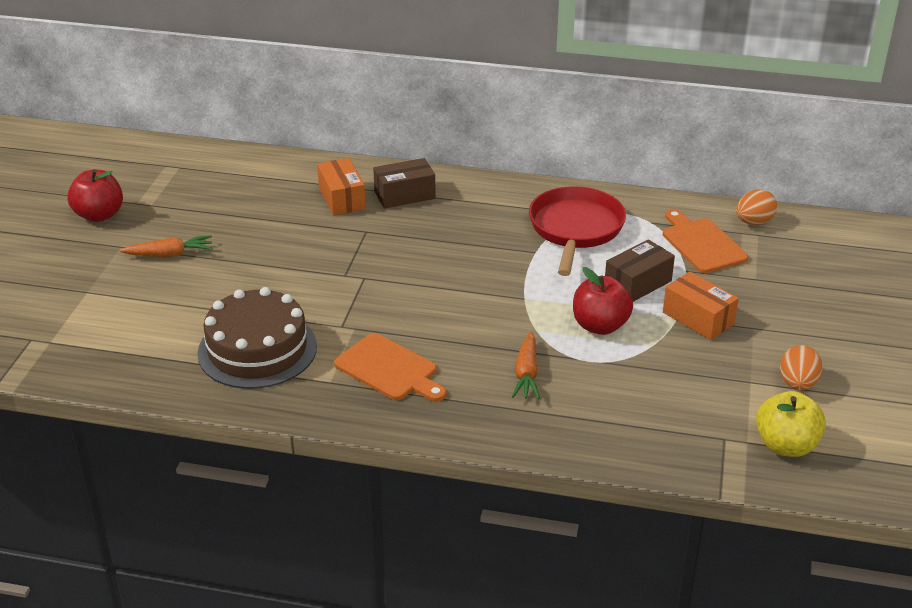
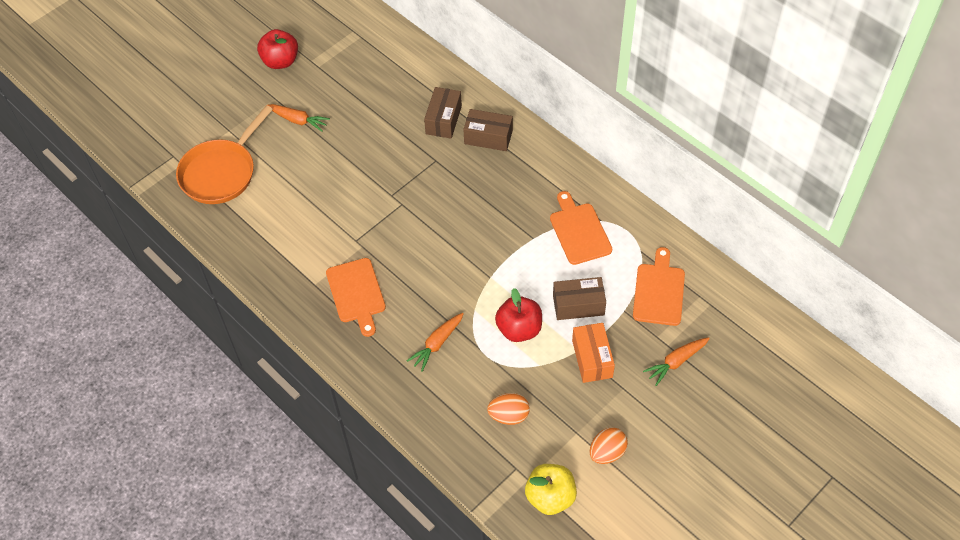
camera: 35 degrees right, 20 degrees up
(112, 330) = (221, 172): none -> orange pan
(257, 349) = (292, 234): brown cake -> none
(342, 198) = (443, 120): orange box -> brown box
(575, 230) = (579, 231): red pan -> orange cutting board
(753, 222) = (718, 290): orange egg -> orange egg (509, 415)
(778, 287) = (676, 362): none -> orange carrot

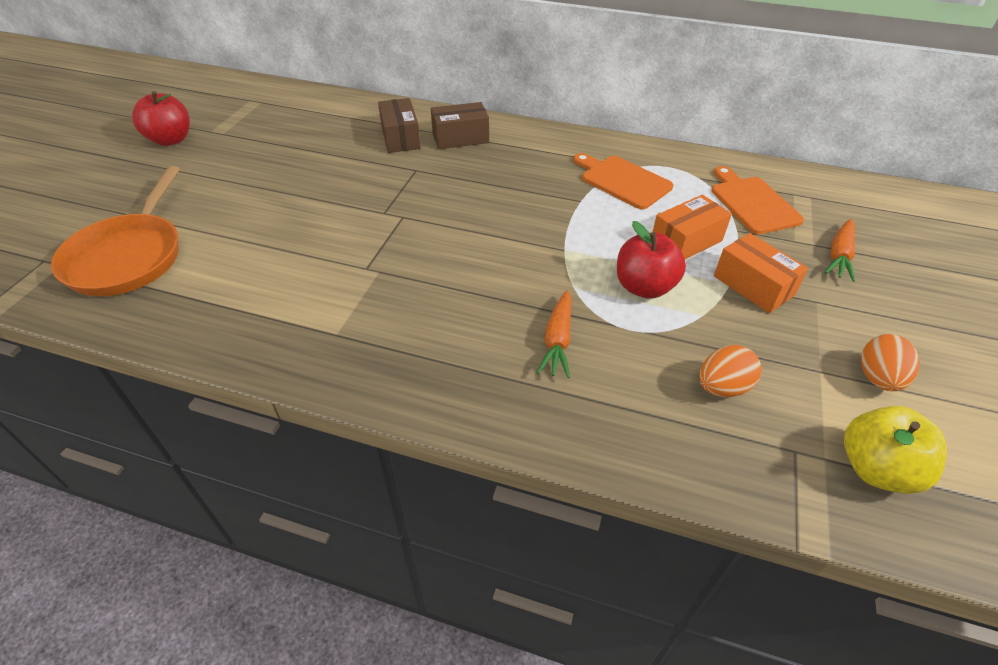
camera: 30 degrees left, 10 degrees down
(298, 120) = (220, 181): orange carrot -> none
(356, 293) = (404, 323): orange cutting board -> none
(578, 305) = (686, 241): brown box -> orange box

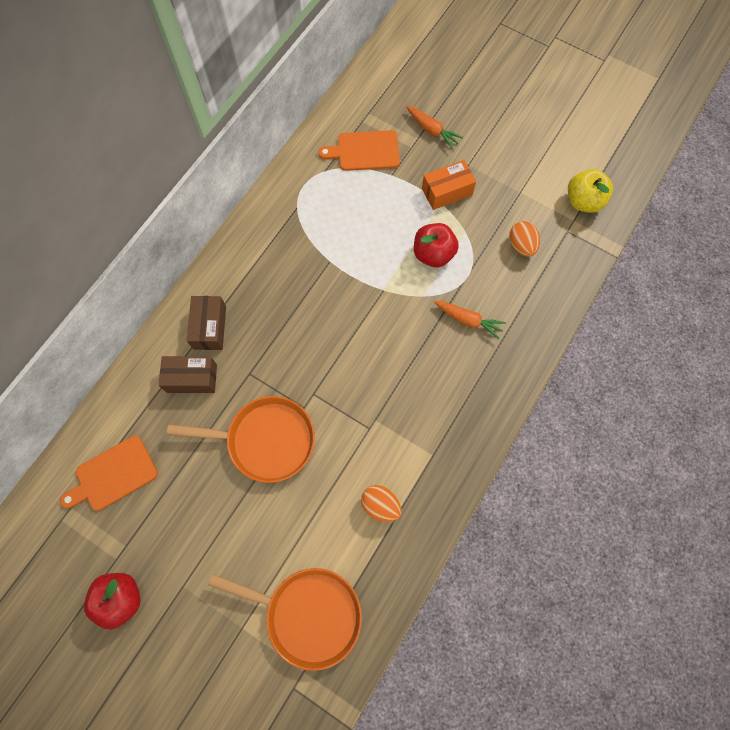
camera: 75 degrees left, 25 degrees up
(339, 193) = (265, 440): none -> orange pan
(623, 181) = (313, 223): orange cutting board -> orange cutting board (113, 475)
(686, 241) = (395, 211): orange box -> none
(878, 378) = (530, 167): orange egg -> orange egg (380, 505)

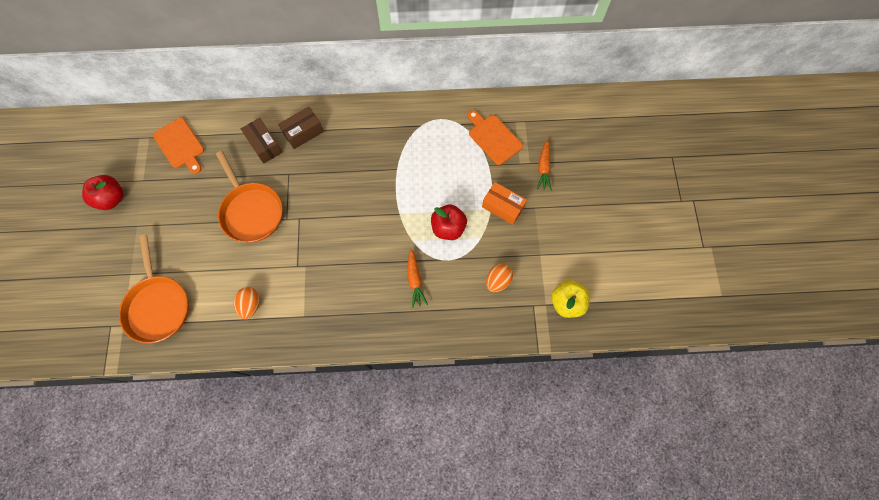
camera: 55 degrees right, 0 degrees up
(113, 475) = (180, 145): orange cutting board -> orange cutting board turned 150 degrees counterclockwise

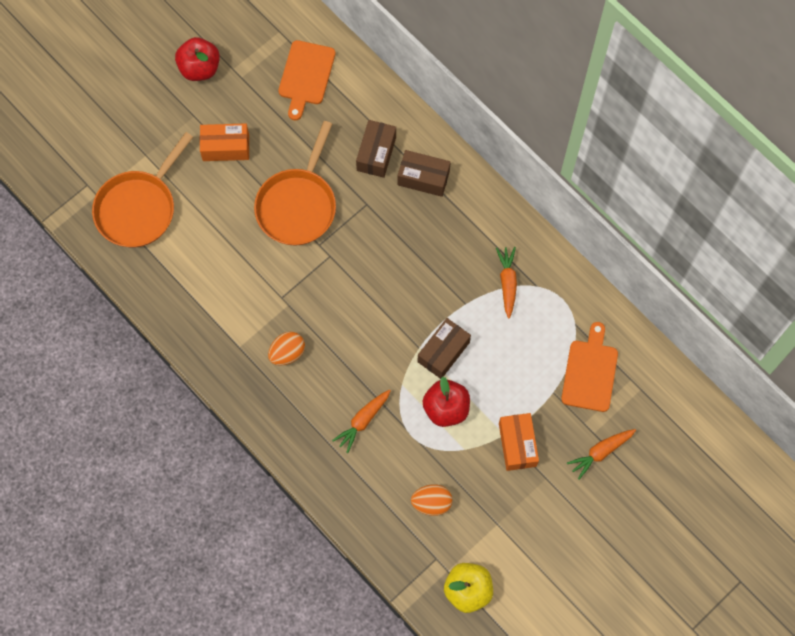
camera: 50 degrees right, 0 degrees up
(175, 223) = (226, 147): none -> orange box
(250, 305) = (209, 289): orange egg -> orange egg (287, 353)
(405, 138) = (507, 283): none -> orange carrot
(414, 203) = (443, 352): none -> brown box

